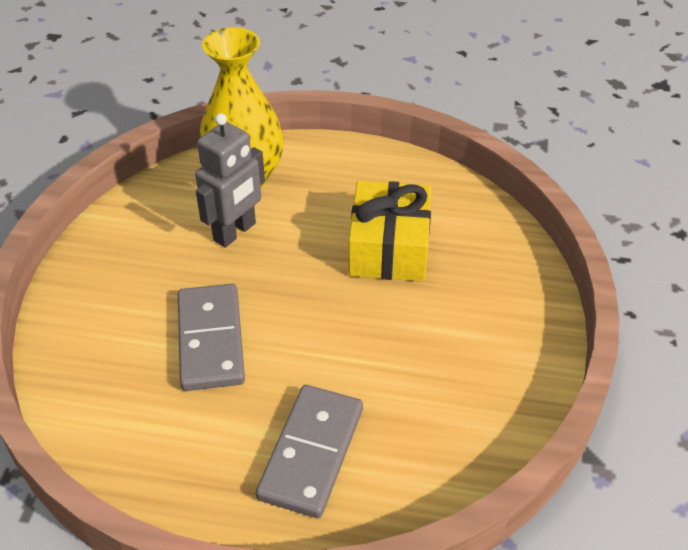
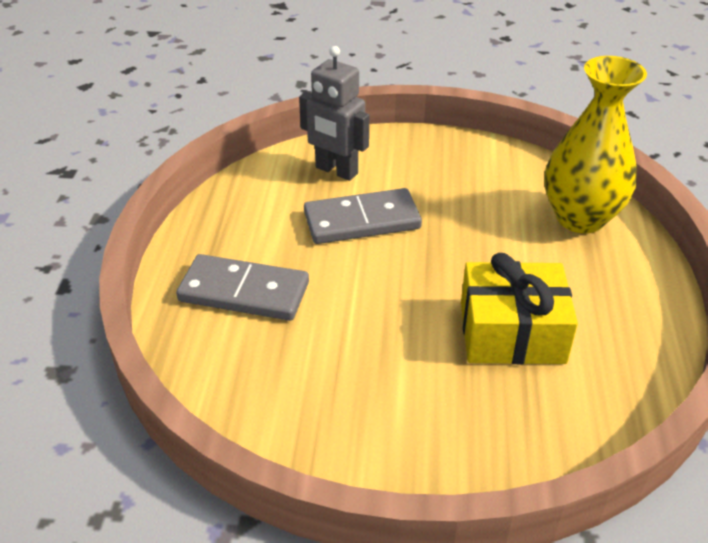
camera: 85 degrees right, 5 degrees down
(235, 232) = (499, 220): grey robot -> grey robot (336, 171)

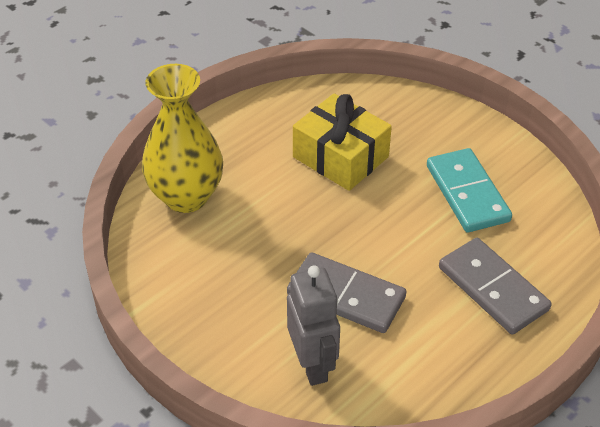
camera: 140 degrees left, 5 degrees up
(347, 371) = (467, 193): none -> turquoise domino

